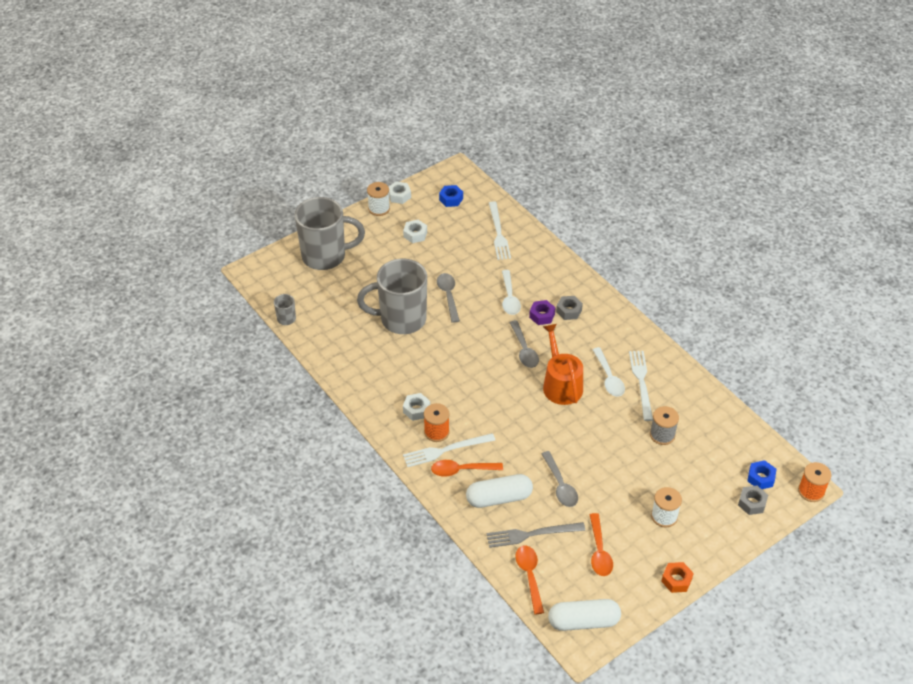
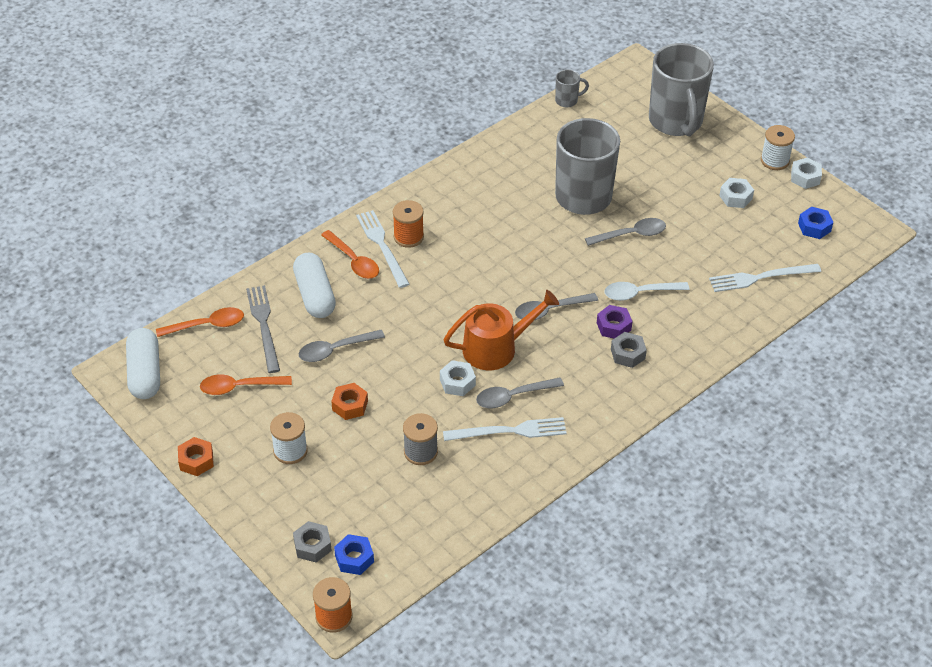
camera: 85 degrees right, 0 degrees up
(416, 410) = (440, 218): white nut -> white nut (457, 382)
(461, 470) = (353, 261): orange spoon -> orange spoon turned 150 degrees clockwise
(609, 378) = (513, 396): white spoon -> grey spoon
(618, 477) = (350, 405): none -> orange nut

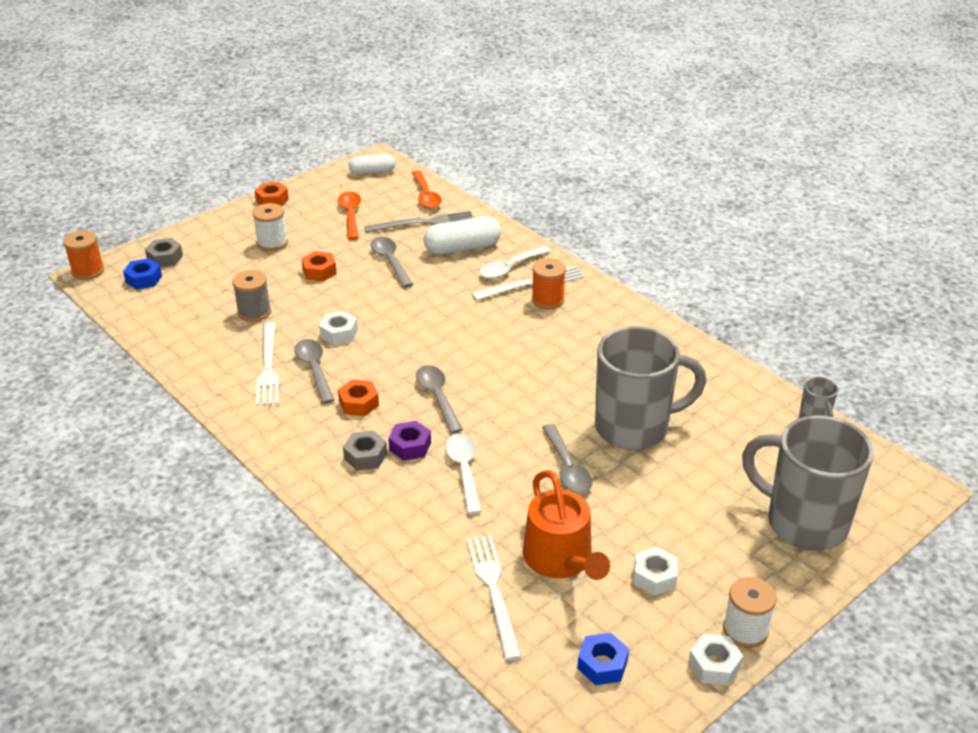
camera: 90 degrees right, 10 degrees down
(145, 373) = (372, 172): white capsule -> white capsule, size x0.65
(353, 261) = (510, 268): orange spoon -> white spoon
(496, 348) = (384, 358): orange watering can -> orange watering can (561, 559)
(560, 362) = (358, 403): none -> orange nut
(676, 122) = (803, 523): grey mug -> grey mug turned 45 degrees clockwise

